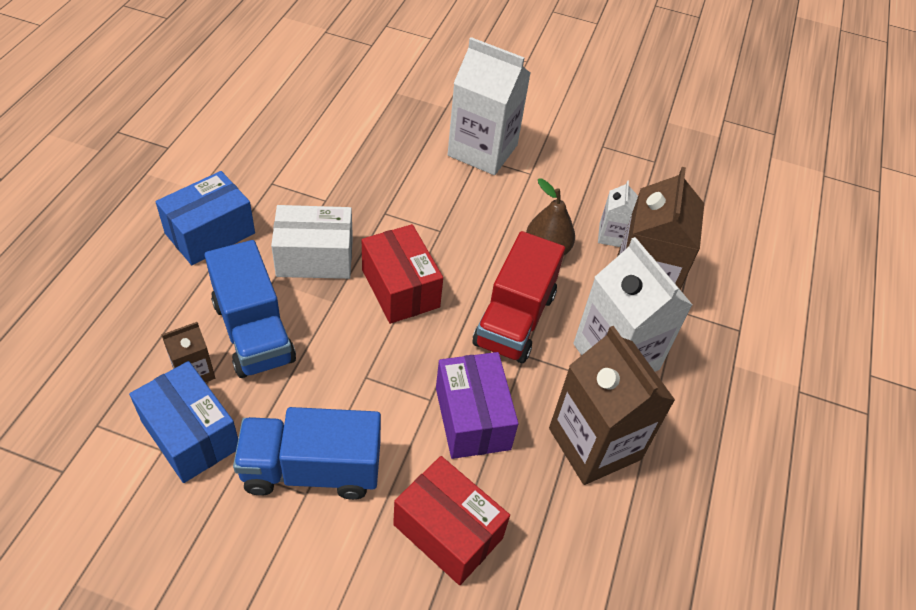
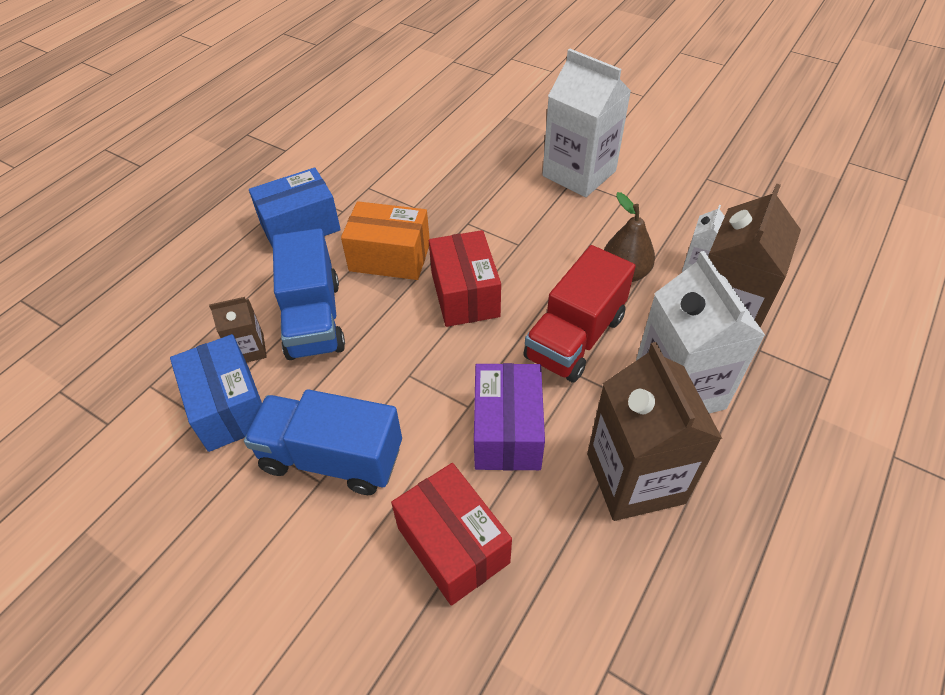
camera: 20 degrees right, 0 degrees up
(315, 257) = (390, 257): white box -> orange box

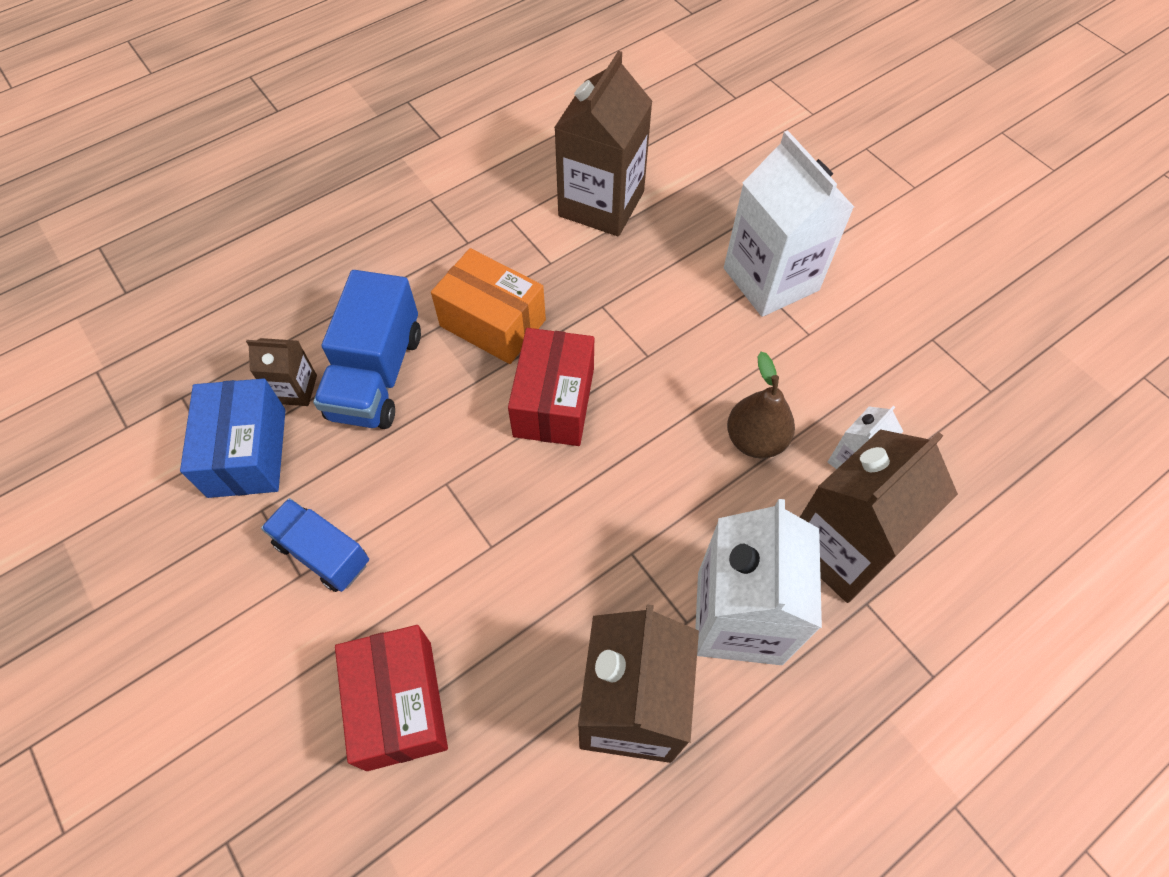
camera: 20 degrees right, 10 degrees up
(300, 227) = (413, 249): blue box -> none
(331, 458) = (323, 553): blue truck -> blue truck, size x0.64
(432, 160) = (601, 204): none -> brown carton
(507, 431) = (518, 594): purple box -> none
(575, 338) = (652, 505): red truck -> none

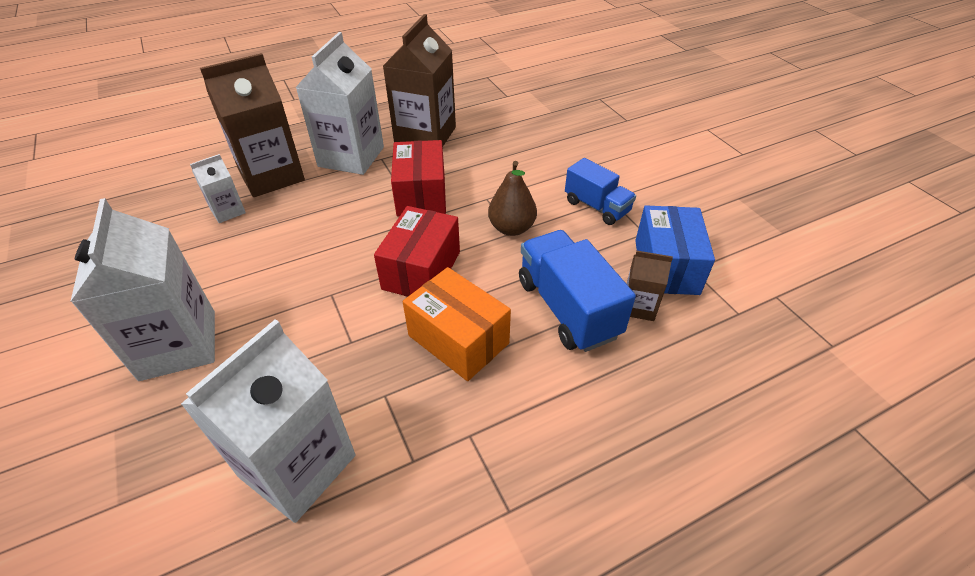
camera: 170 degrees left, 15 degrees down
(377, 375) = (567, 308): blue truck -> blue truck turned 45 degrees counterclockwise
(399, 704) = (546, 147): red box -> red box (421, 194)
(601, 204) = (297, 466): brown carton -> white carton
(755, 440) = (284, 230): brown pear -> brown pear (511, 228)

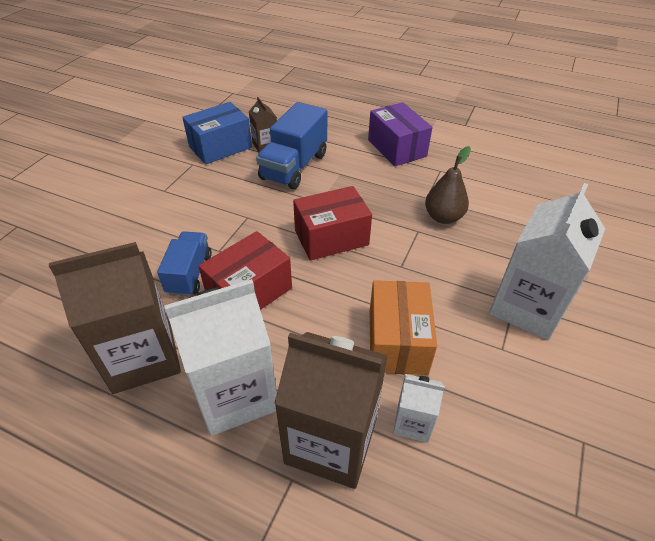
camera: 130 degrees left, 0 degrees up
(297, 466) = (493, 200): white carton -> none
(458, 339) = (363, 192): orange box -> orange box (397, 341)
(511, 228) = (243, 219): brown pear -> brown pear (443, 217)
(512, 450) = (397, 148): none -> purple box
(597, 207) = (180, 192): blue truck -> blue truck (189, 274)

